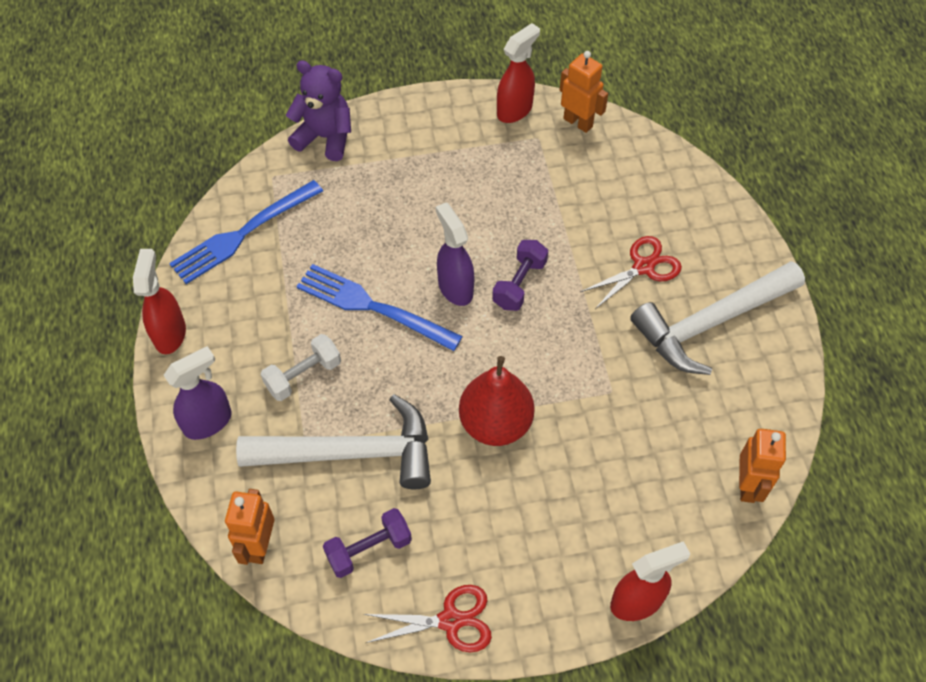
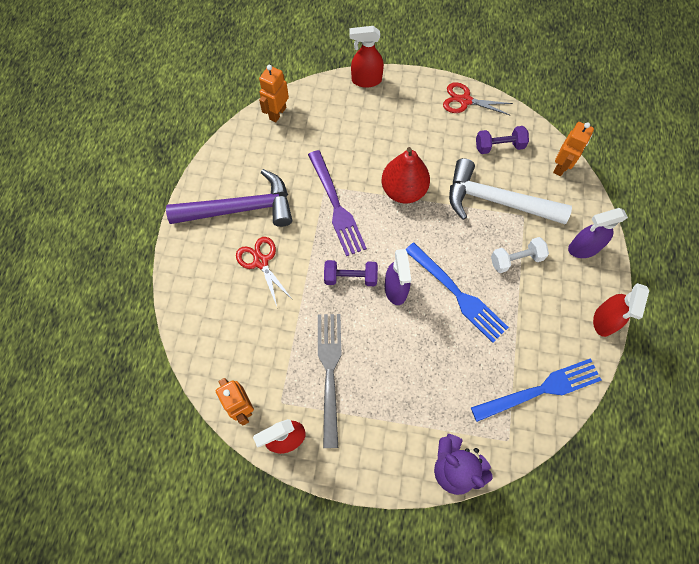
camera: 160 degrees left, 10 degrees up
(497, 179) = (329, 372): none -> grey fork
(519, 284) = (350, 277): purple dumbbell -> purple dumbbell turned 45 degrees clockwise
(582, 369) = (336, 206): none -> purple fork
(643, 267) = (261, 261): red scissors -> red scissors turned 75 degrees clockwise
(711, 323) = (240, 208): white hammer -> purple hammer

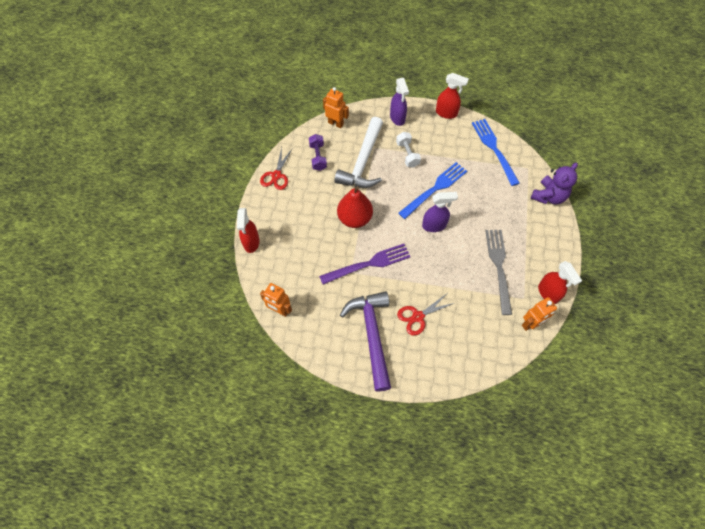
camera: 90 degrees left, 5 degrees down
(329, 372) = (499, 267): grey fork -> grey fork turned 90 degrees clockwise
(350, 277) = (427, 254): purple dumbbell -> none

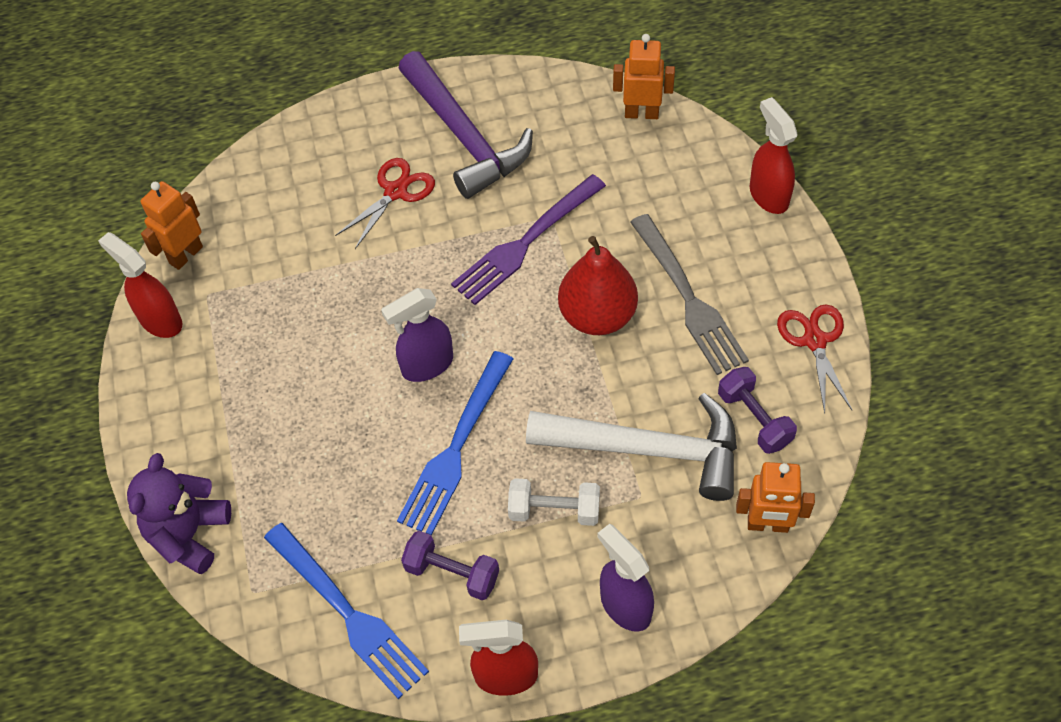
camera: 160 degrees right, 5 degrees down
(363, 162) = (647, 449): white hammer -> white hammer turned 105 degrees clockwise
(407, 154) = (554, 510): white dumbbell -> white dumbbell turned 45 degrees counterclockwise
(452, 148) = (452, 573): none -> purple dumbbell
(499, 267) = (268, 332): grey fork -> grey fork (688, 298)

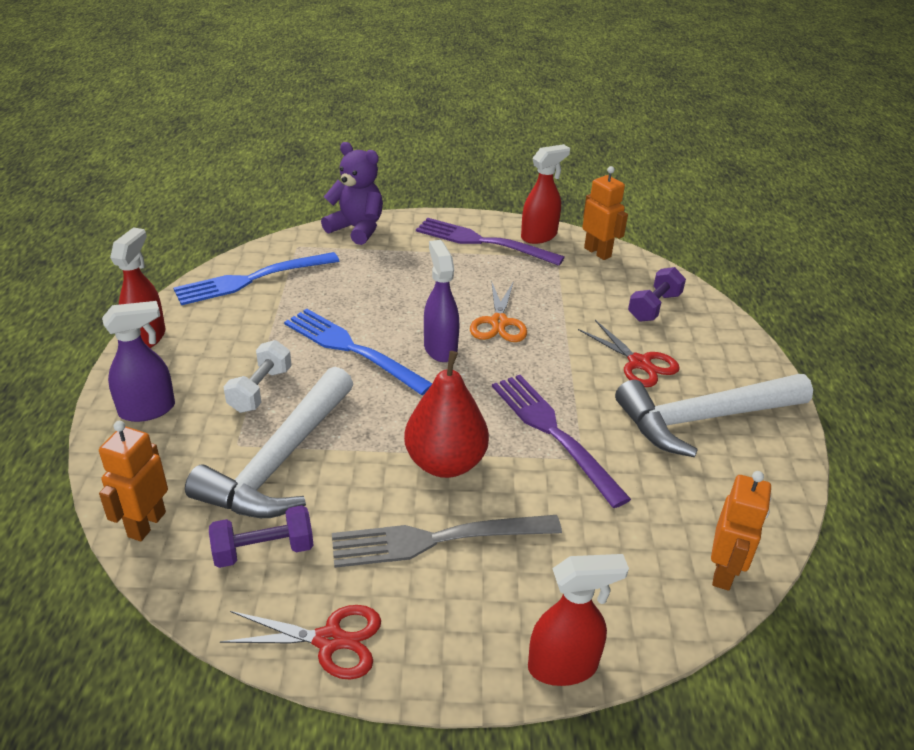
camera: 100 degrees right, 20 degrees down
(189, 377) = (483, 242): none -> purple fork
(362, 322) = (499, 322): none -> orange scissors
(452, 573) = (246, 328): purple dumbbell -> purple dumbbell (654, 307)
(464, 136) = (704, 418): purple hammer -> white hammer

